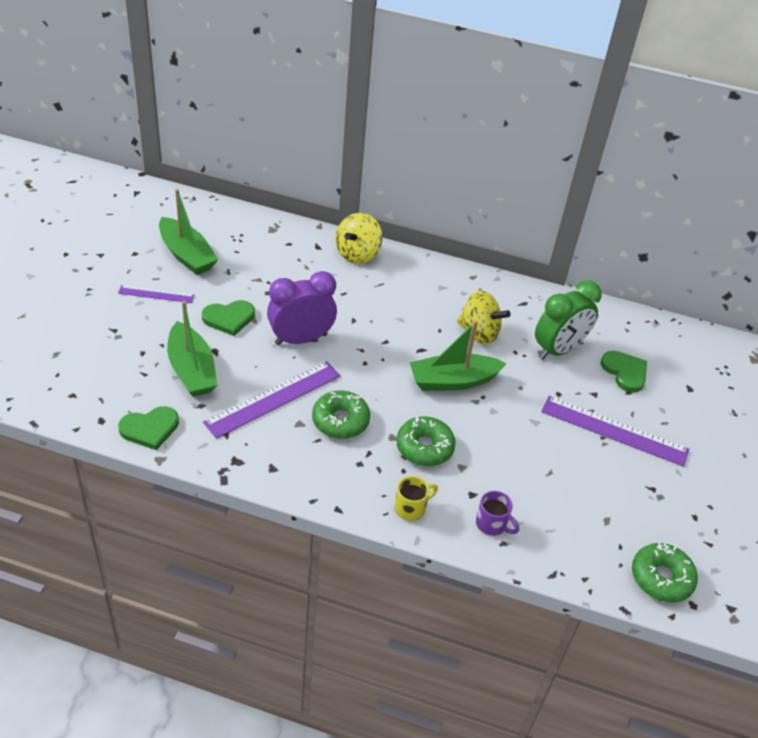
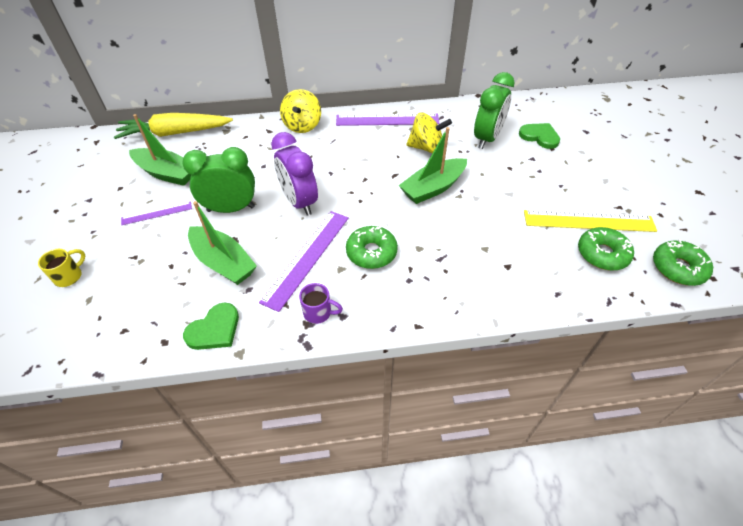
camera: 20 degrees left, 5 degrees up
(218, 212) = (175, 133): none -> yellow carrot
(229, 318) = (231, 209): green heart -> green clock
(301, 339) = (299, 202): purple clock -> purple clock turned 75 degrees counterclockwise
(411, 508) = (472, 298): yellow mug -> yellow mug (69, 276)
(424, 447) = (448, 245): green donut -> green donut (602, 254)
(492, 524) = (539, 283): purple mug -> purple mug (318, 313)
(601, 488) = (588, 221): none -> yellow ruler
(614, 430) = (564, 178): purple ruler -> purple ruler (387, 120)

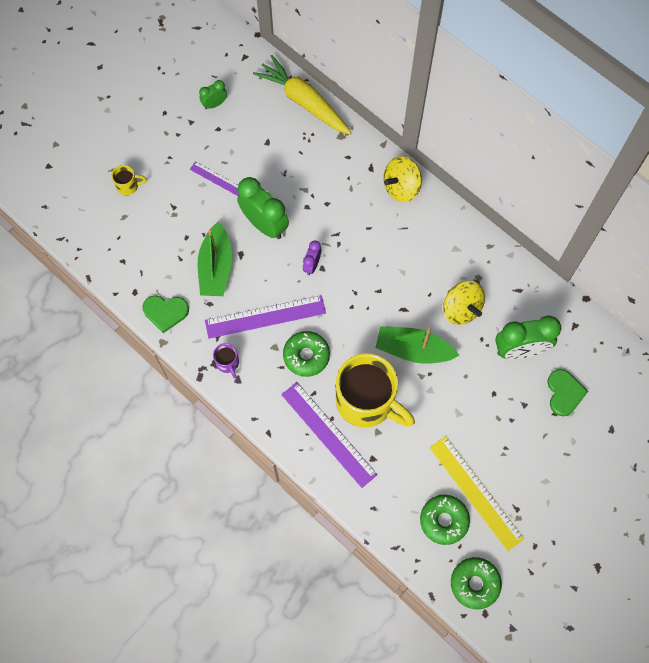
camera: 50 degrees right, 20 degrees up
(99, 177) = (214, 104): none -> green clock
(166, 173) = (258, 144): green boat -> none
(299, 202) = (312, 265): purple clock -> purple clock, size x0.51
(387, 120) = (472, 248): purple ruler -> purple ruler (328, 434)
(451, 239) = (367, 402): none -> yellow mug

